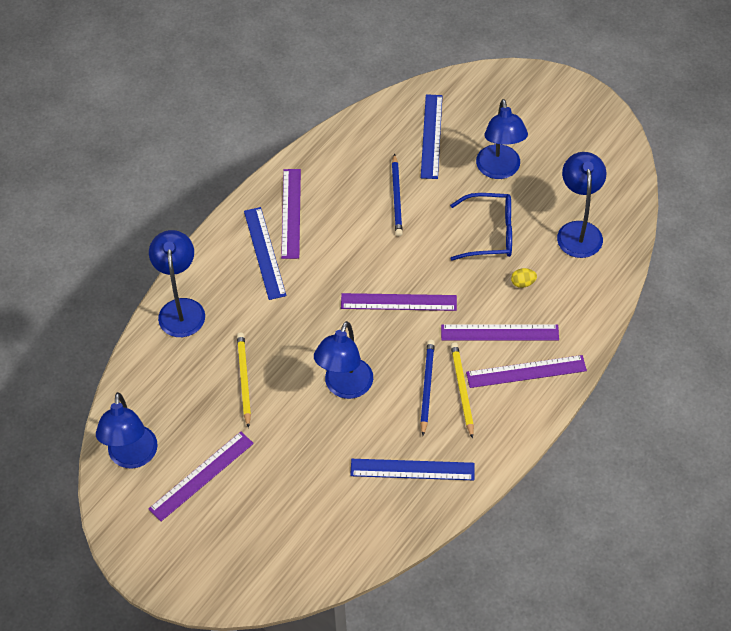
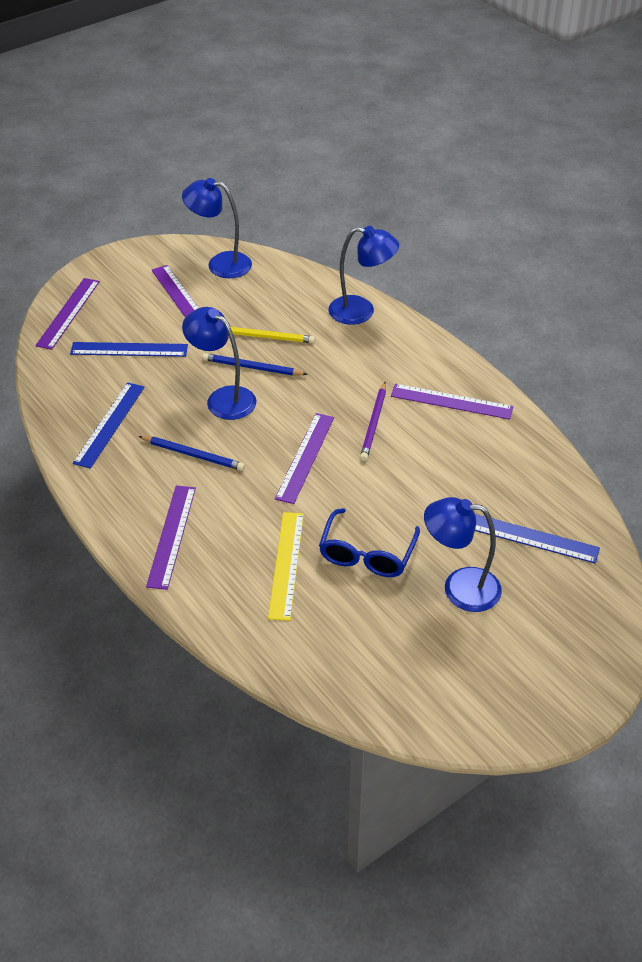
camera: 105 degrees right, 10 degrees down
(264, 253) = (406, 374): blue ruler -> blue ruler (129, 349)
(339, 262) = (374, 424): none -> purple pencil
(397, 197) = (446, 487): blue pencil -> blue pencil (252, 367)
(462, 389) = (177, 480): yellow pencil -> none
(499, 332) = (230, 527): purple ruler -> purple ruler (68, 313)
(523, 283) = (286, 564): yellow egg -> yellow ruler
(578, 231) = (340, 639): blue lamp -> none

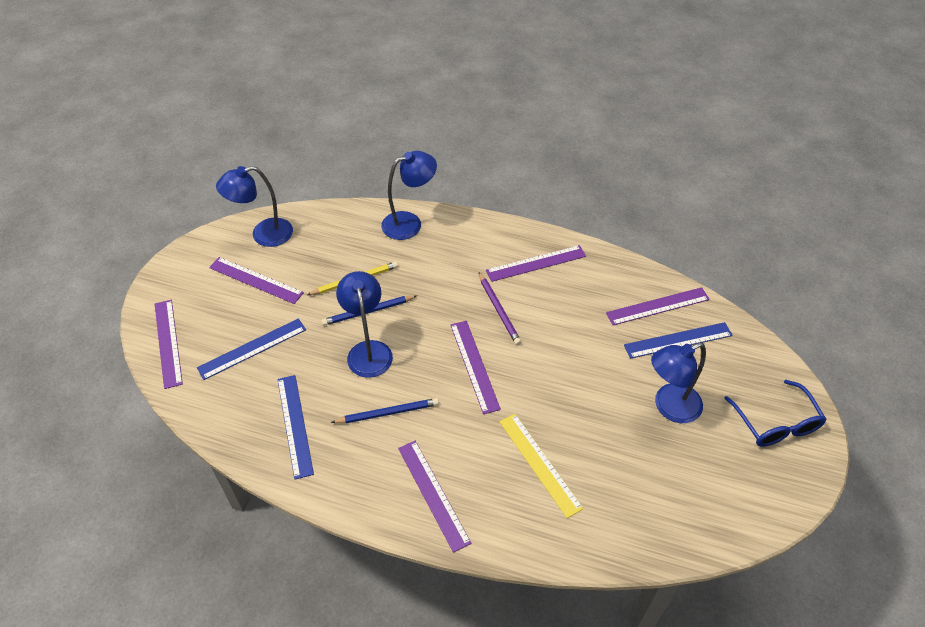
camera: 35 degrees left, 5 degrees up
(223, 398) = (368, 350): blue lamp -> blue lamp turned 75 degrees clockwise
(367, 554) = (587, 419): blue glasses -> blue glasses (776, 423)
(541, 498) = (657, 306): none -> purple ruler

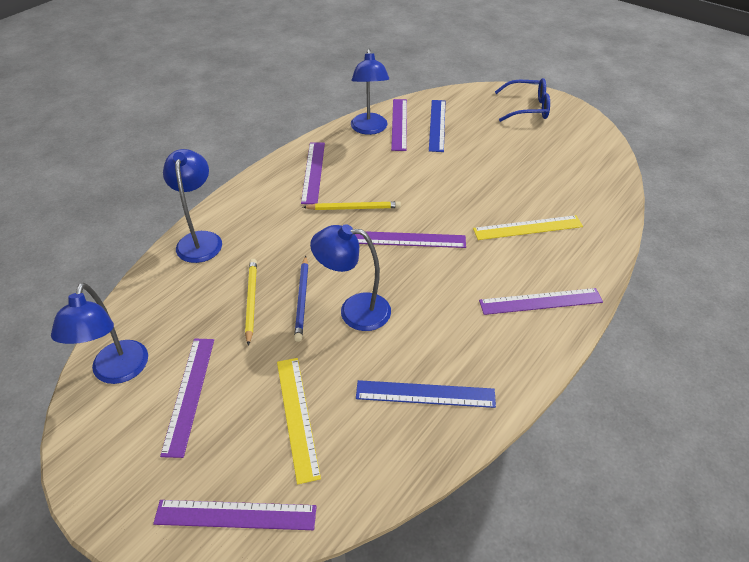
camera: 70 degrees left, 5 degrees down
(252, 348) = (297, 416): blue ruler -> yellow ruler
(256, 280) = (189, 394): purple ruler -> purple ruler turned 45 degrees counterclockwise
(388, 413) = (439, 312): blue pencil -> none
(499, 310) = (354, 208): purple pencil -> yellow pencil
(669, 407) = (497, 147): blue lamp -> blue lamp (369, 129)

